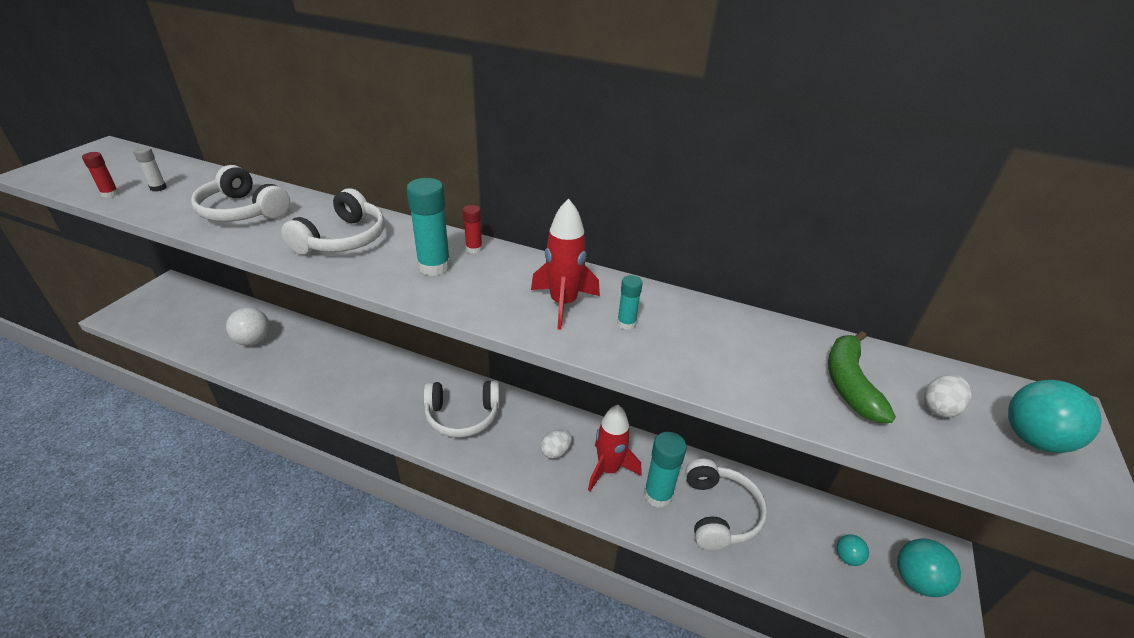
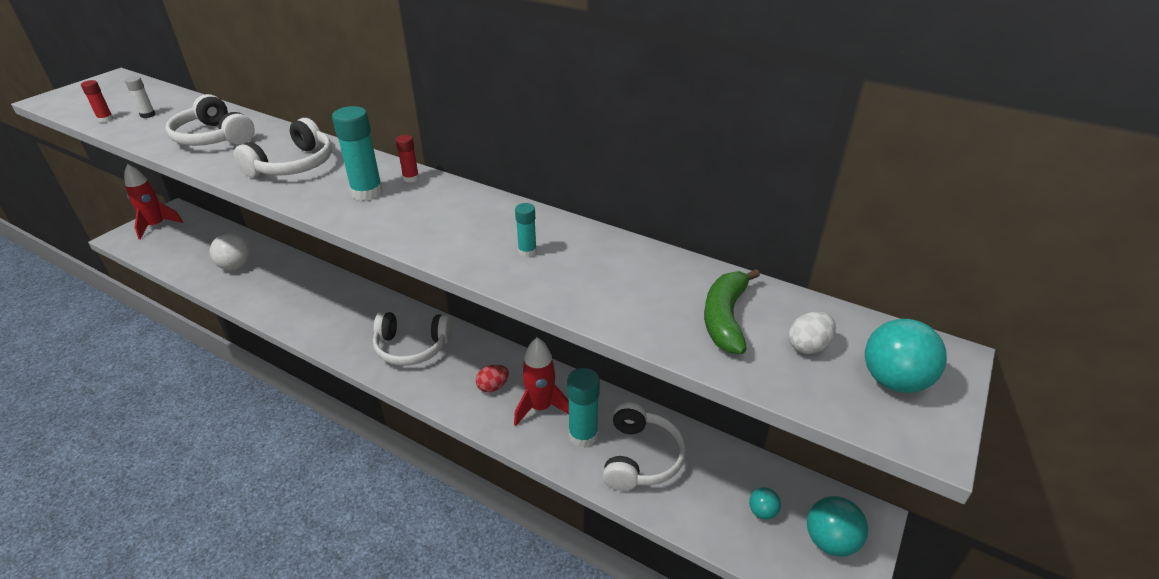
camera: 10 degrees right, 0 degrees up
(555, 451) = (493, 387): white egg -> red egg
(563, 304) = (474, 231): red rocket -> red rocket (156, 226)

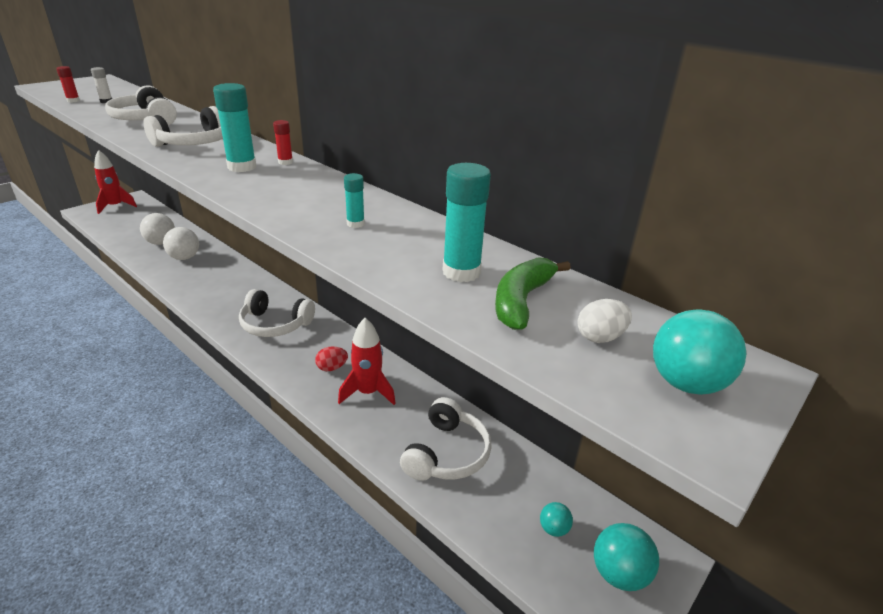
camera: 10 degrees right, 5 degrees down
(273, 281) = (184, 258): none -> white ball
(583, 435) = (398, 423): turquoise glue stick -> turquoise glue stick (461, 272)

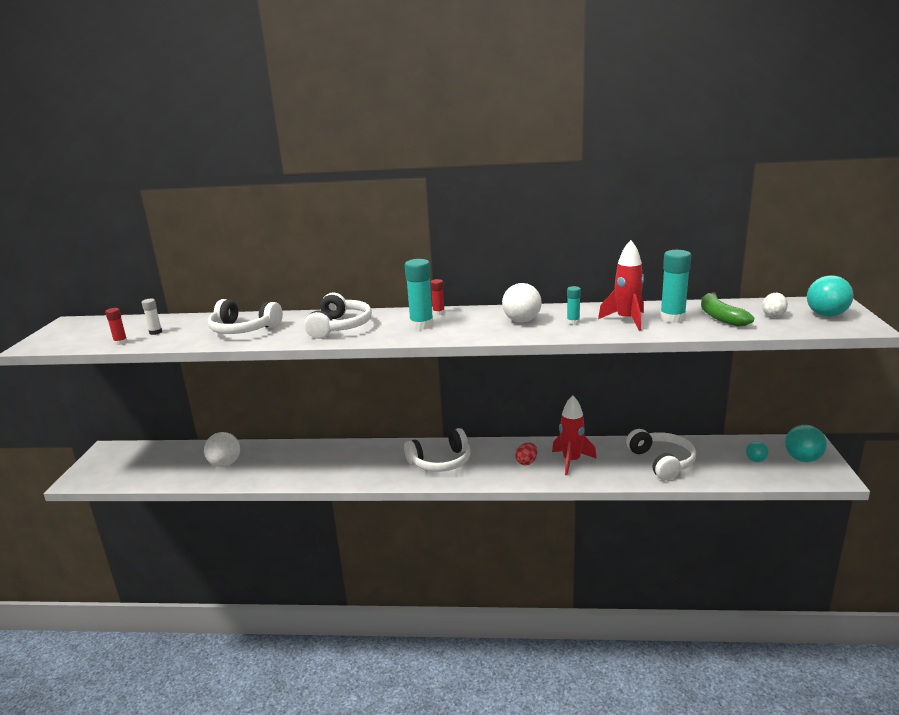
camera: 35 degrees left, 10 degrees down
(115, 206) = (105, 463): red rocket -> red rocket (626, 320)
(184, 258) = (273, 462): white ball -> white ball (522, 321)

